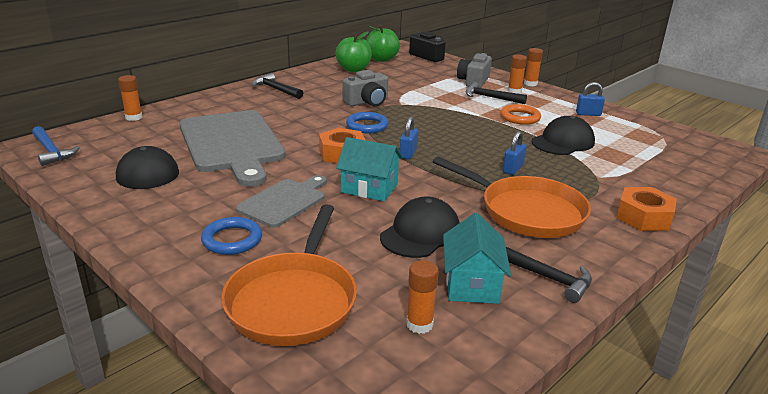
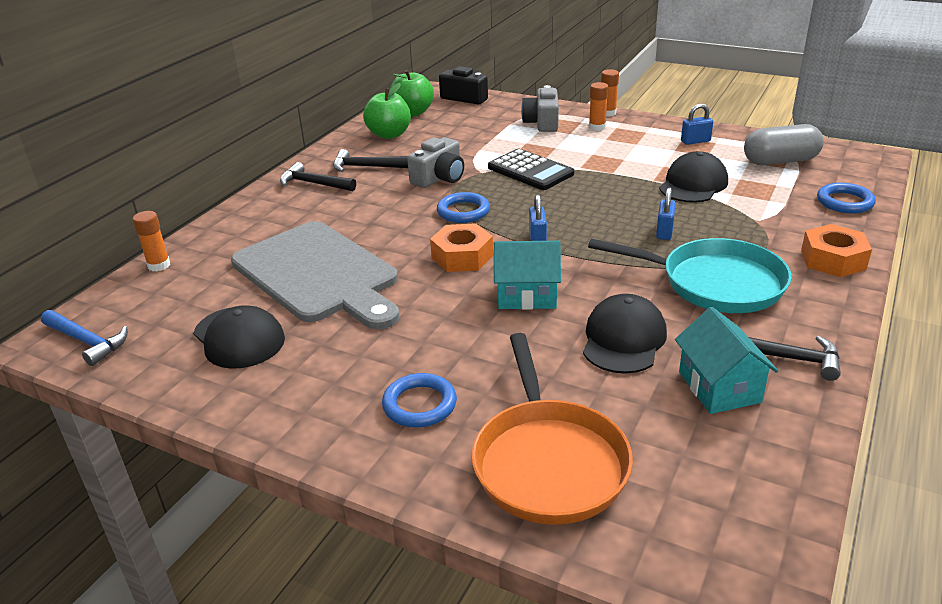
camera: 15 degrees left, 5 degrees up
(284, 201) = (442, 338): grey cutting board -> none
(419, 324) = (700, 451): orange glue stick -> none
(439, 110) = (530, 171): none -> black calculator
(490, 97) = (576, 141): black hammer -> black hammer (366, 167)
(520, 117) = (626, 162): orange ring -> none
(526, 212) = (715, 283): orange pan -> turquoise pan
(651, 140) = (780, 161): none -> grey capsule
(687, 179) = (845, 202): none -> blue ring

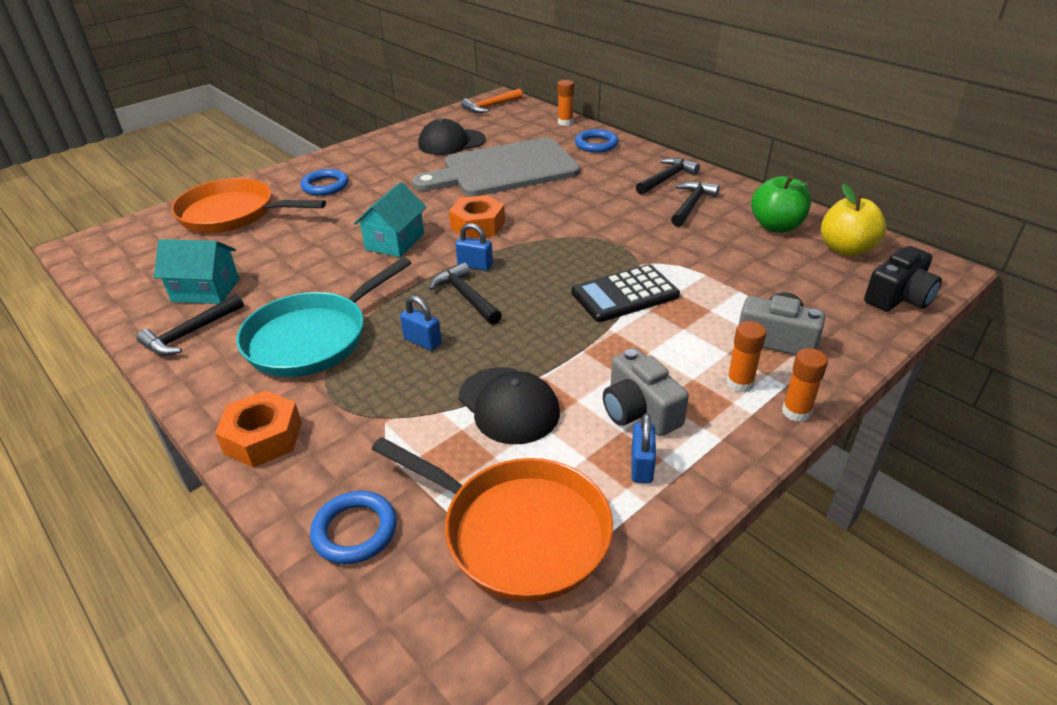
camera: 110 degrees right, 5 degrees up
(87, 341) = (490, 106): blue hammer -> orange hammer
(412, 113) = (846, 249): green apple -> yellow apple
(439, 178) = (641, 238): grey camera -> grey camera (639, 411)
(463, 211) = (557, 239): blue ring -> blue ring (596, 144)
(589, 230) = (466, 296): none -> black hammer
(623, 339) = (298, 268): black cap -> none
(780, 161) = (518, 531): grey capsule -> orange pan

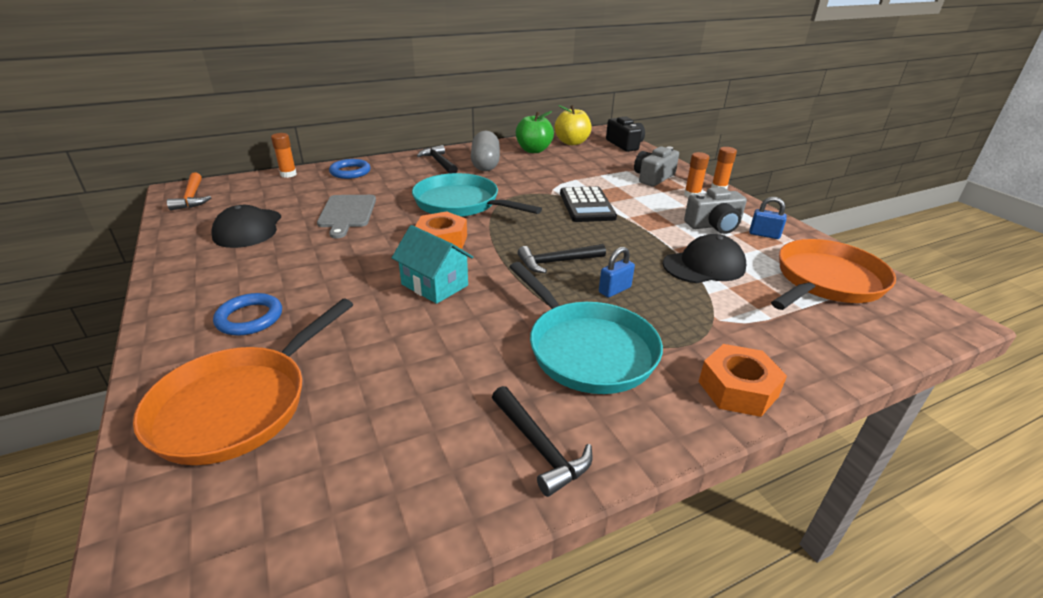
camera: 75 degrees left, 5 degrees down
(206, 290) = (442, 433): turquoise house -> none
(355, 531) = (841, 345): blue ring -> none
(475, 265) = (510, 251): blue padlock -> none
(504, 169) = (347, 213): grey cutting board -> grey cutting board, size x0.55
(566, 216) = (461, 203): none -> turquoise pan
(691, 205) = (485, 164): black hammer -> grey capsule

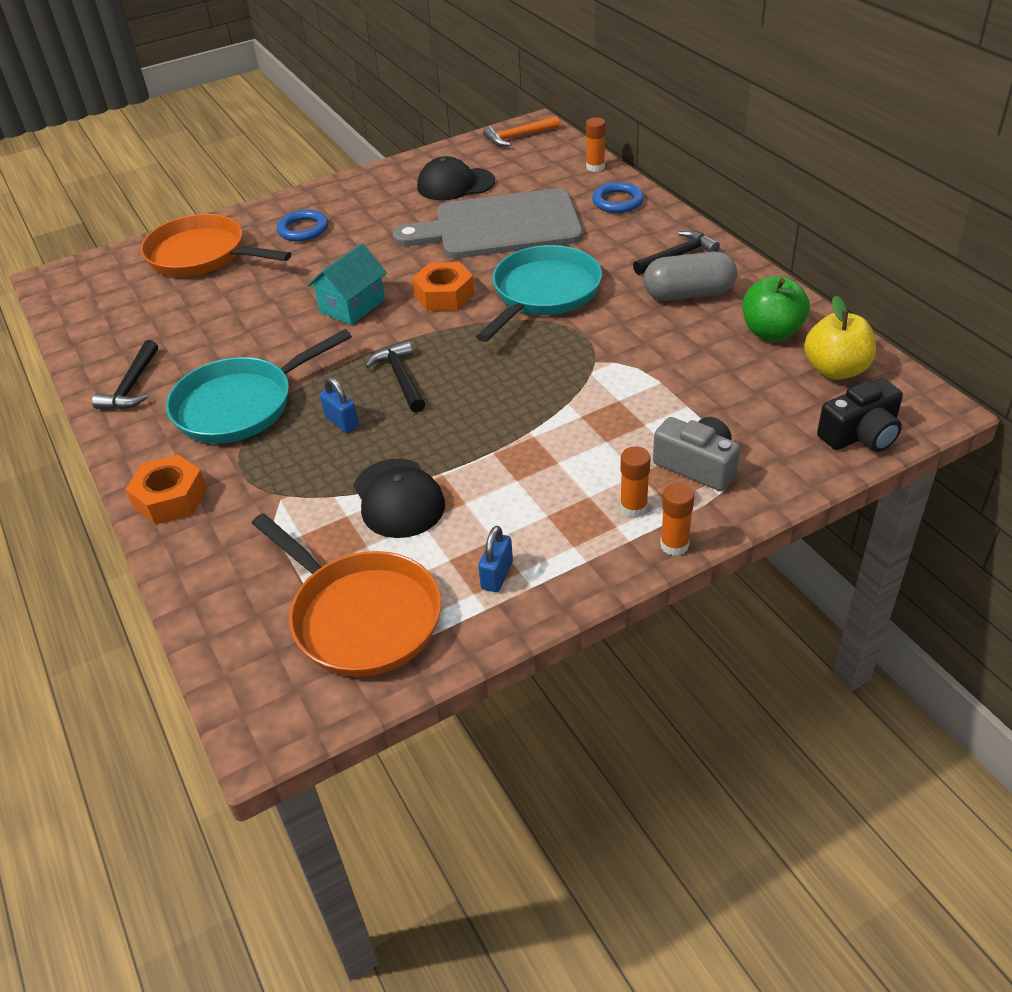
camera: 90 degrees right, 10 degrees up
(347, 213) = (500, 226): grey cutting board -> grey cutting board, size x1.82
(539, 447) = (132, 386): black hammer -> black hammer turned 45 degrees counterclockwise
(586, 205) = (563, 395): black calculator -> none
(714, 225) = (520, 521): grey camera -> none

